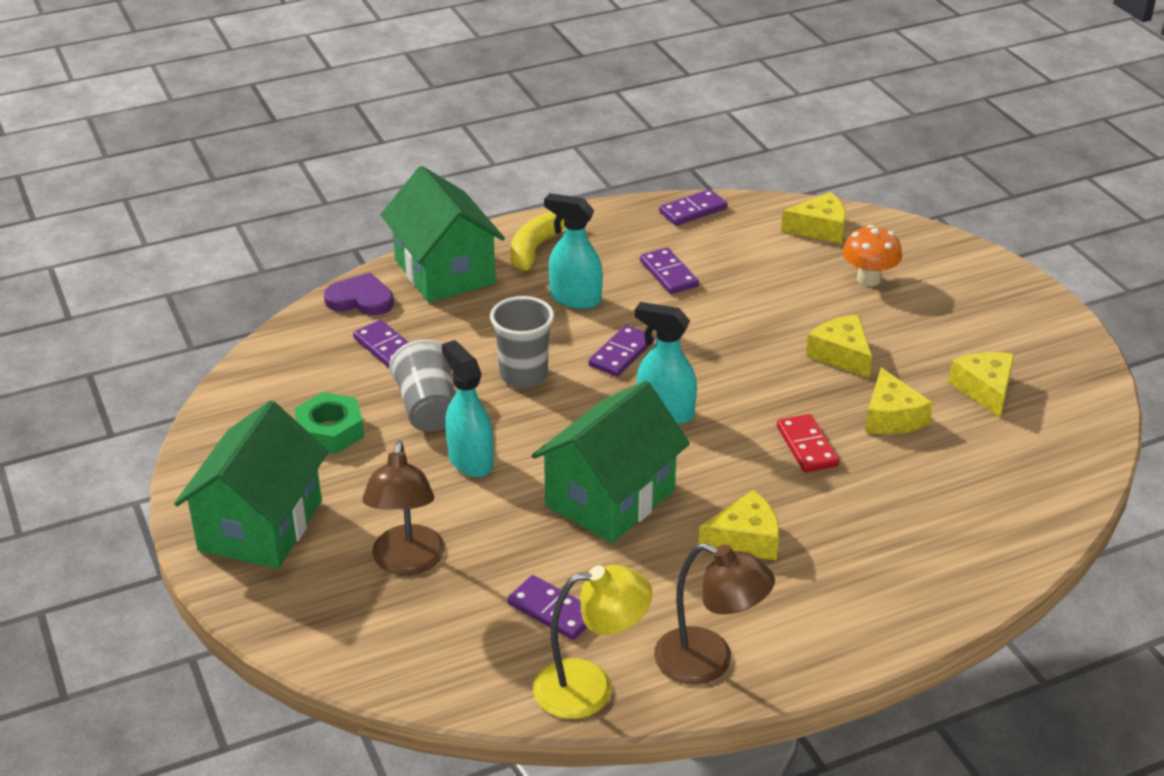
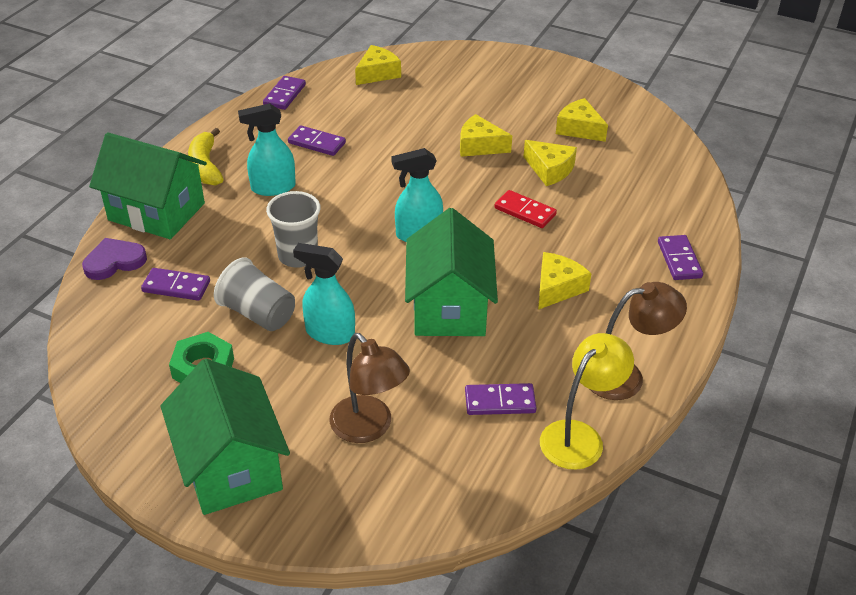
camera: 40 degrees left, 5 degrees up
(621, 354) = (346, 210): purple domino -> purple domino (679, 260)
(868, 279) = (442, 92): orange mushroom -> none

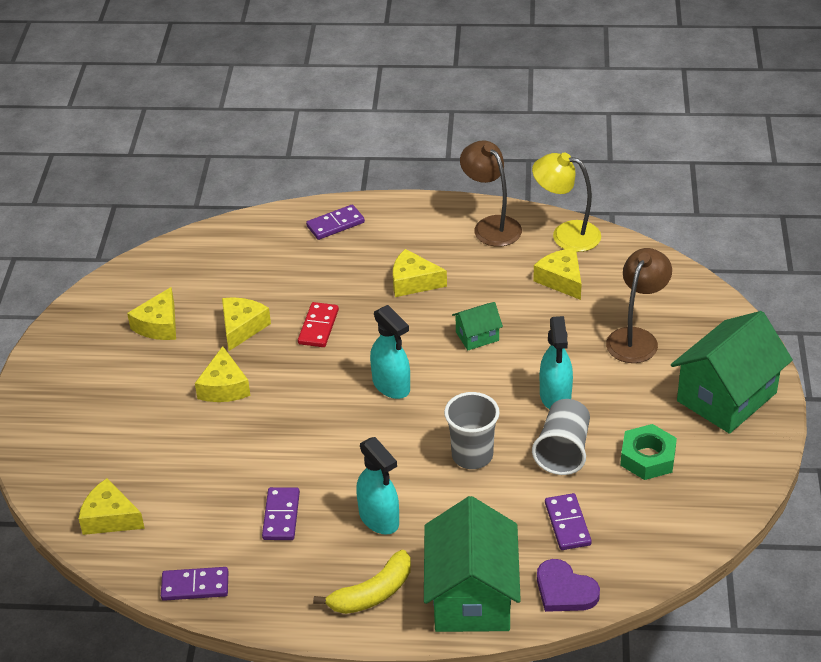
camera: 110 degrees left, 0 degrees up
(449, 307) = (477, 336): green house -> green house, size x0.47
(500, 402) = (561, 280): purple domino -> yellow cheese

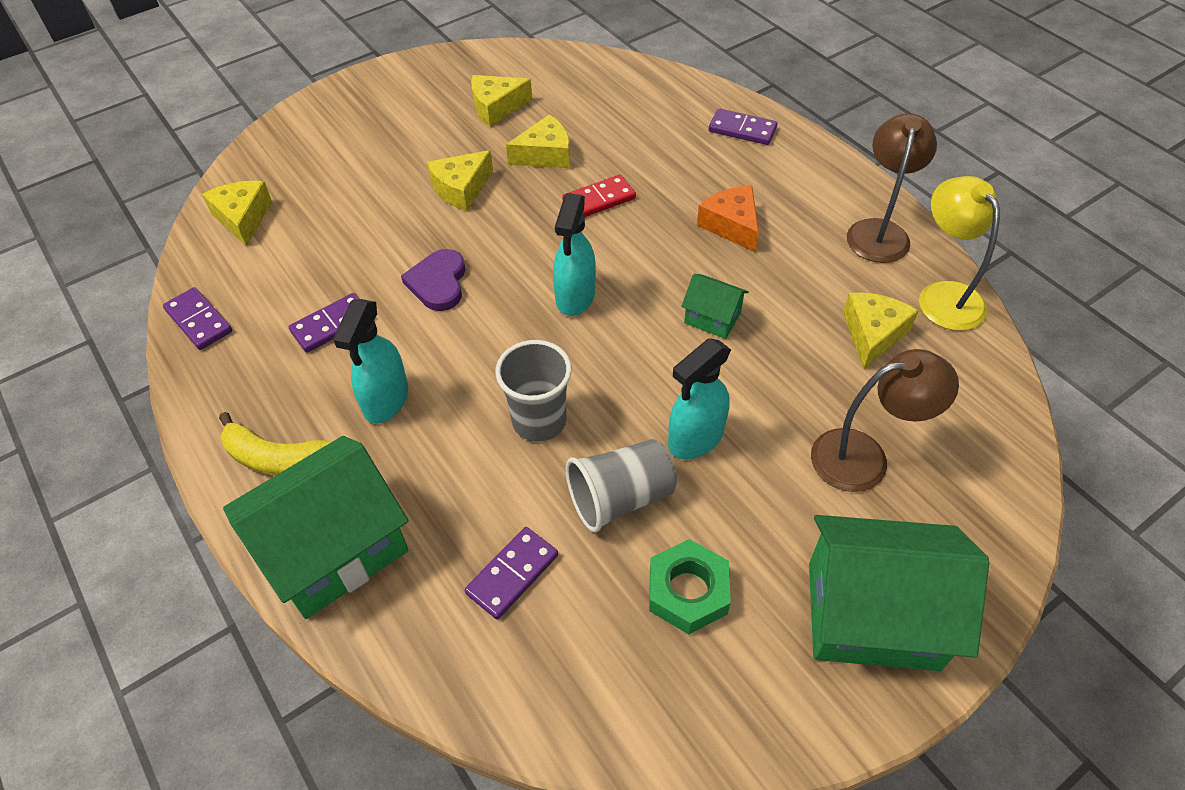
camera: 50 degrees right, 10 degrees up
(413, 282) = (732, 225): yellow cheese -> orange cheese
(564, 590) = (407, 637): purple heart -> purple heart (438, 283)

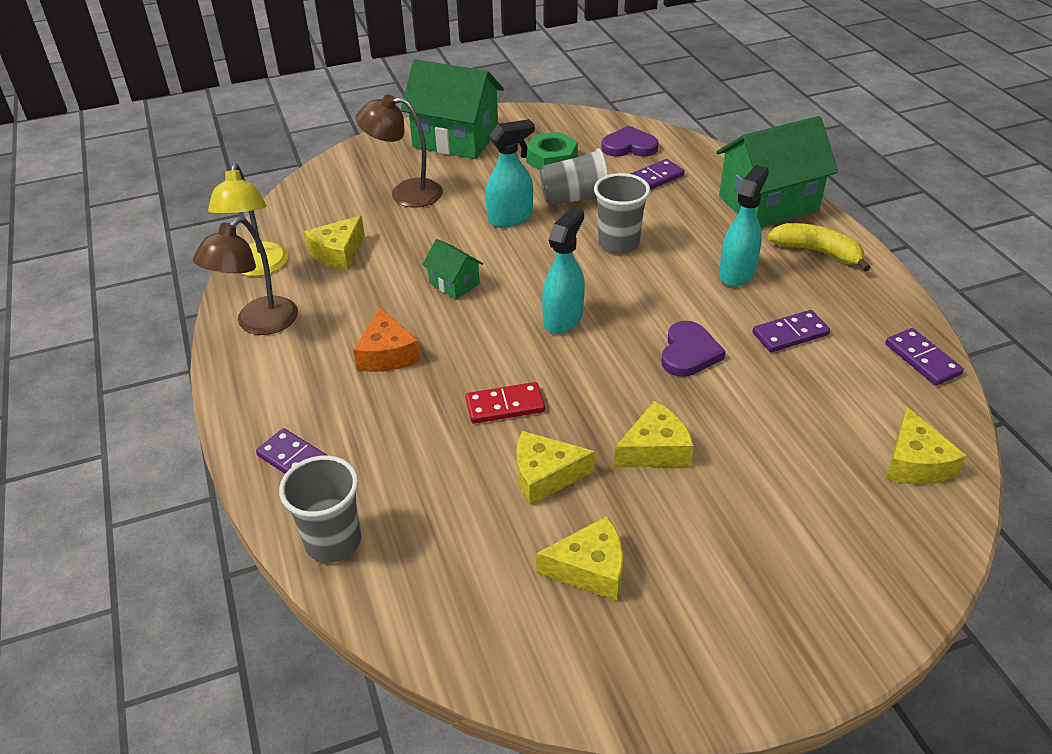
camera: 165 degrees left, 10 degrees down
(568, 663) = (629, 146): none -> purple heart
(678, 91) = (333, 541): none -> grey cup

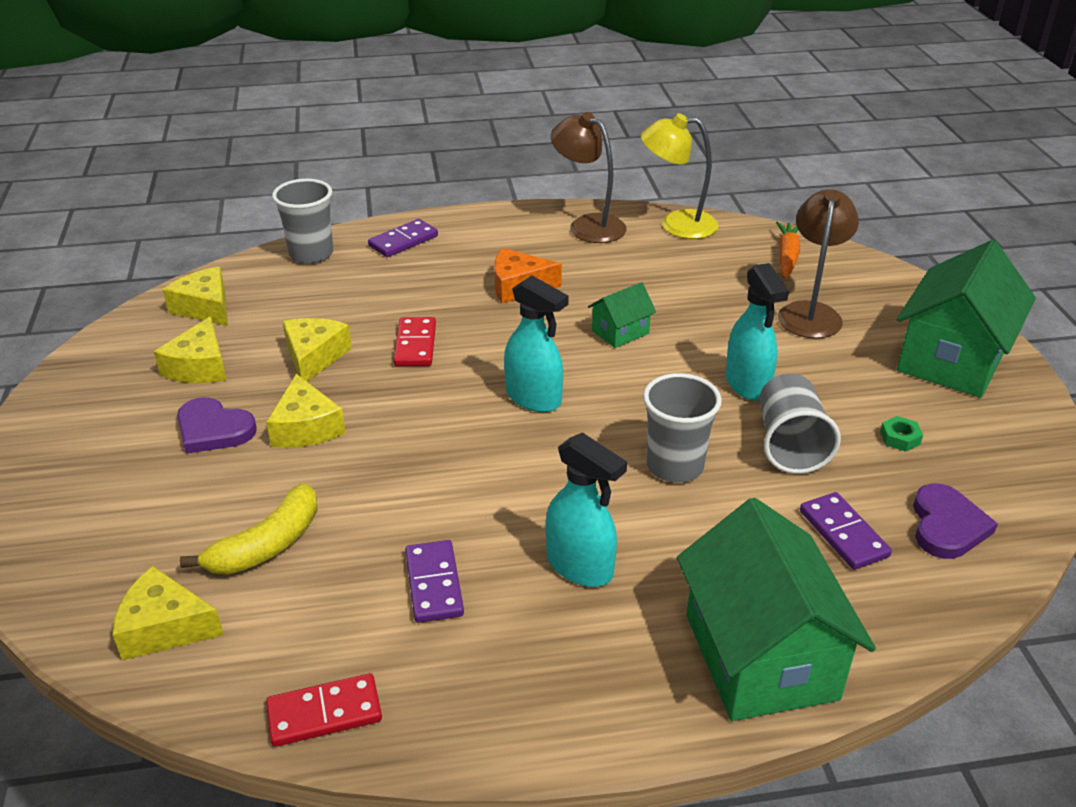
camera: 100 degrees right, 5 degrees down
(317, 206) = (787, 256): none -> orange carrot
(338, 253) = (693, 266): yellow cheese -> yellow cheese (205, 307)
(552, 159) = (900, 438): green nut -> green nut, size x0.51
(689, 352) = (437, 483): purple heart -> purple heart (213, 429)
(817, 252) = (610, 677): yellow banana -> yellow banana (267, 545)
(922, 359) = (324, 713): purple domino -> red domino

